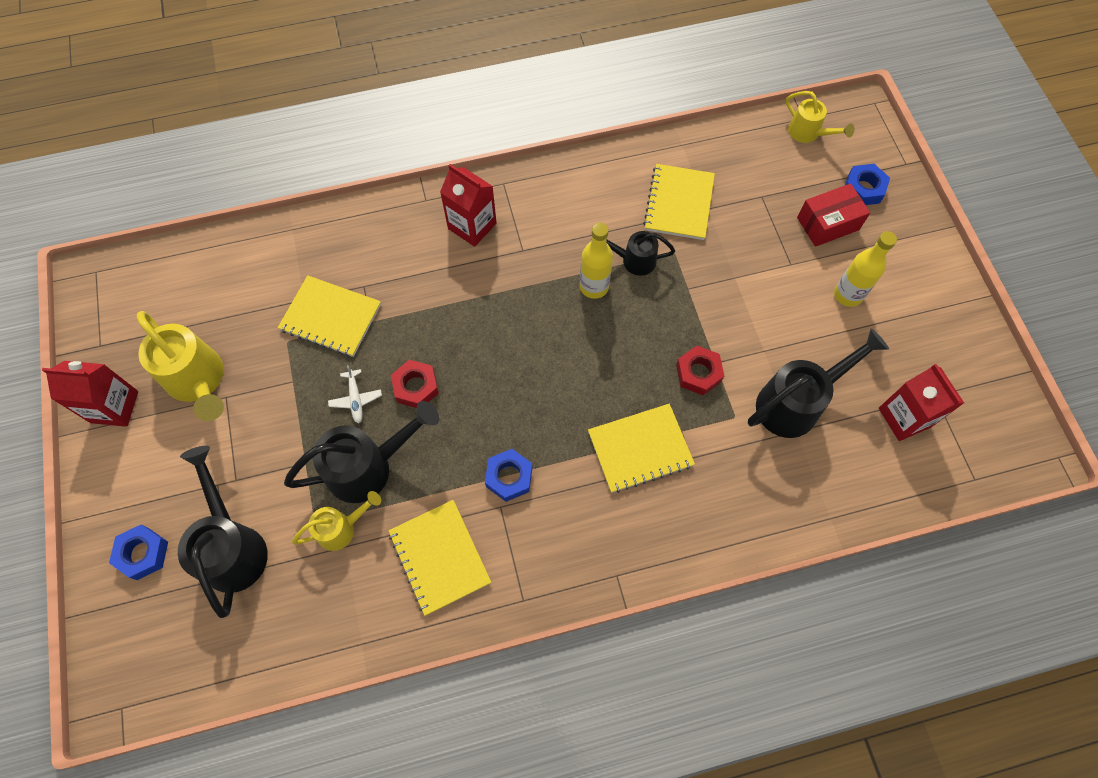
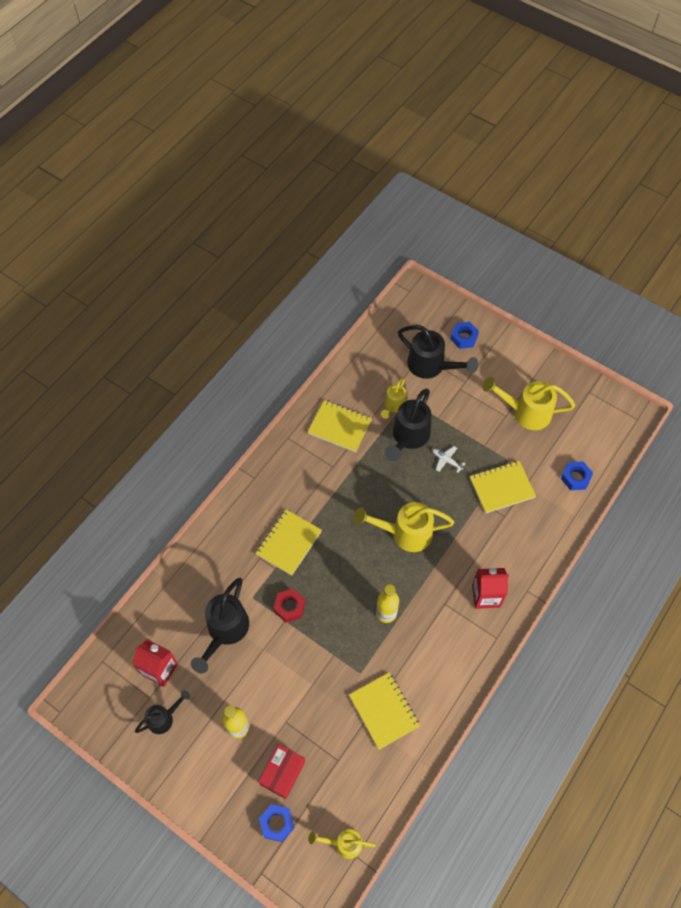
camera: 140 degrees right, 5 degrees down
(114, 407) = (547, 375): red carton -> none
(416, 387) = (424, 488): red nut -> none
(491, 353) = (405, 533): none -> yellow watering can
(509, 477) = (340, 482): blue nut -> blue nut (575, 478)
(633, 260) = (378, 648): black watering can -> black watering can (164, 718)

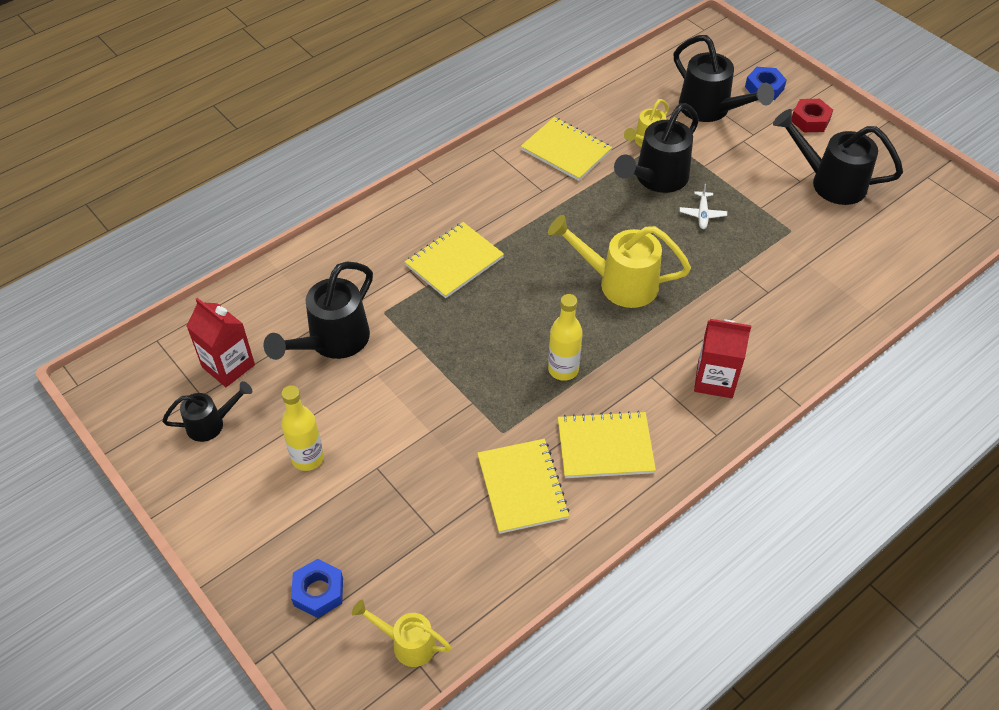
camera: 15 degrees right, 10 degrees down
(282, 773) = (349, 530): red box -> none
(289, 607) = (430, 333): red nut -> red nut (810, 120)
(446, 460) = (702, 214): white plane -> white plane turned 135 degrees counterclockwise
(502, 488) = (773, 259): yellow notebook -> yellow notebook (605, 447)
(526, 412) = (830, 182): yellow watering can -> black watering can
(575, 478) = (885, 269): blue nut -> none

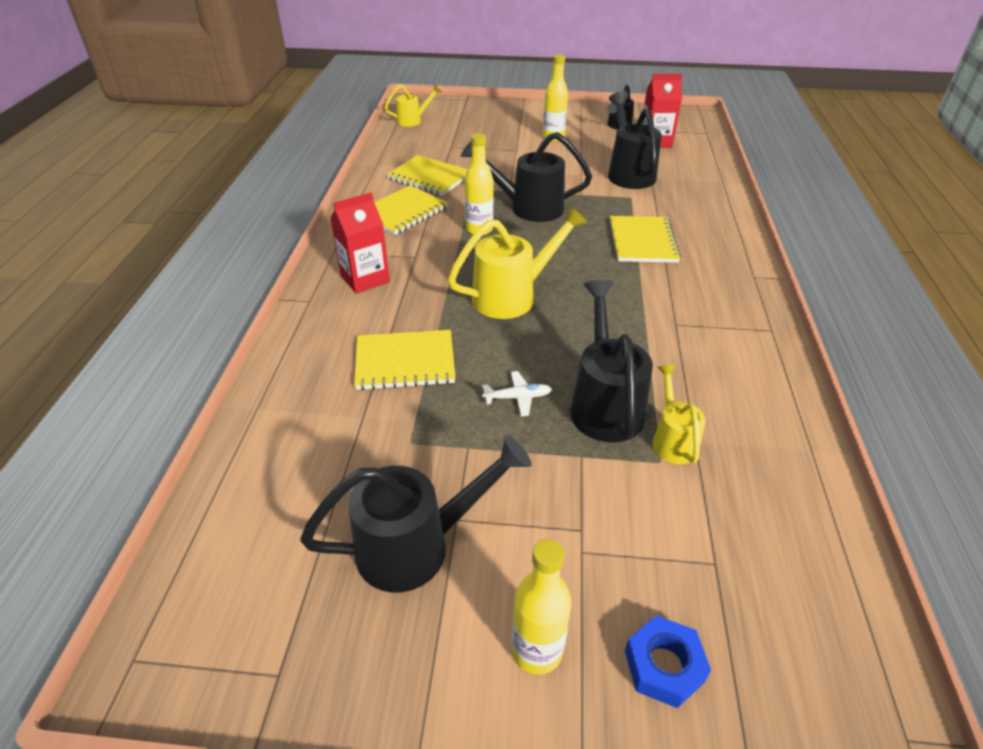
camera: 135 degrees right, 10 degrees down
(318, 592) = (474, 115): blue nut -> none
(566, 151) = (720, 372): yellow notebook -> yellow notebook (405, 362)
(702, 214) = (517, 398): white plane -> white plane turned 120 degrees clockwise
(710, 110) = (674, 549): black watering can -> black watering can (528, 208)
(810, 120) = (537, 650): red nut -> yellow bottle

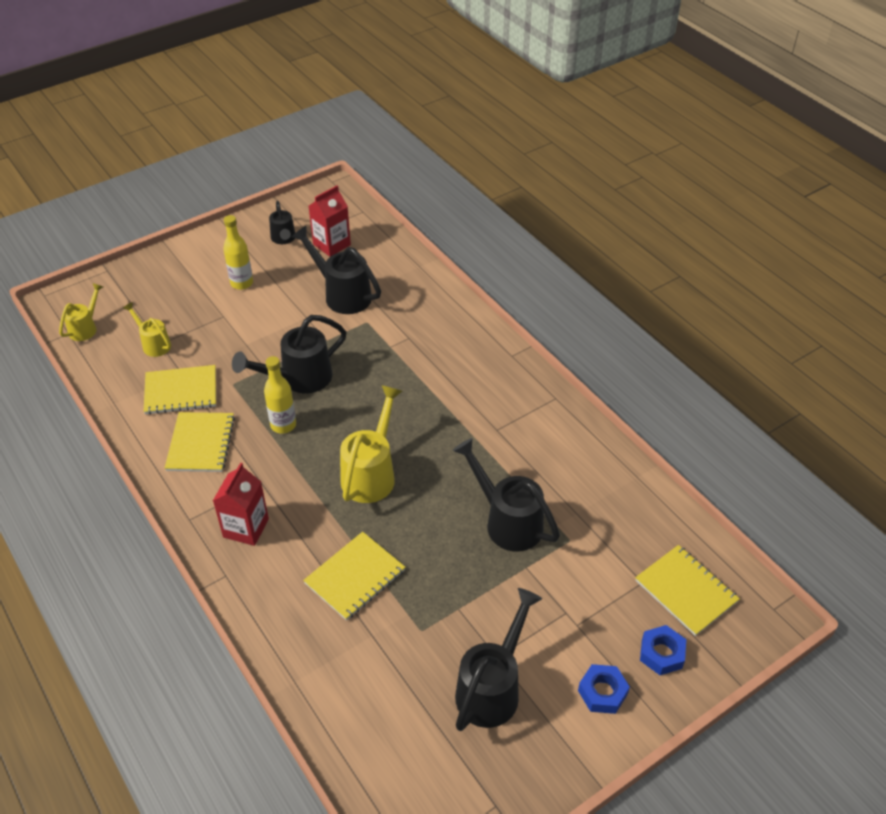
camera: 40 degrees left, 5 degrees up
(517, 398) = (453, 553): white plane -> none
(537, 650) = (602, 692): yellow bottle -> blue nut
(642, 241) = (414, 365): yellow notebook -> yellow notebook (686, 591)
(673, 440) = (564, 520): yellow watering can -> yellow watering can (154, 344)

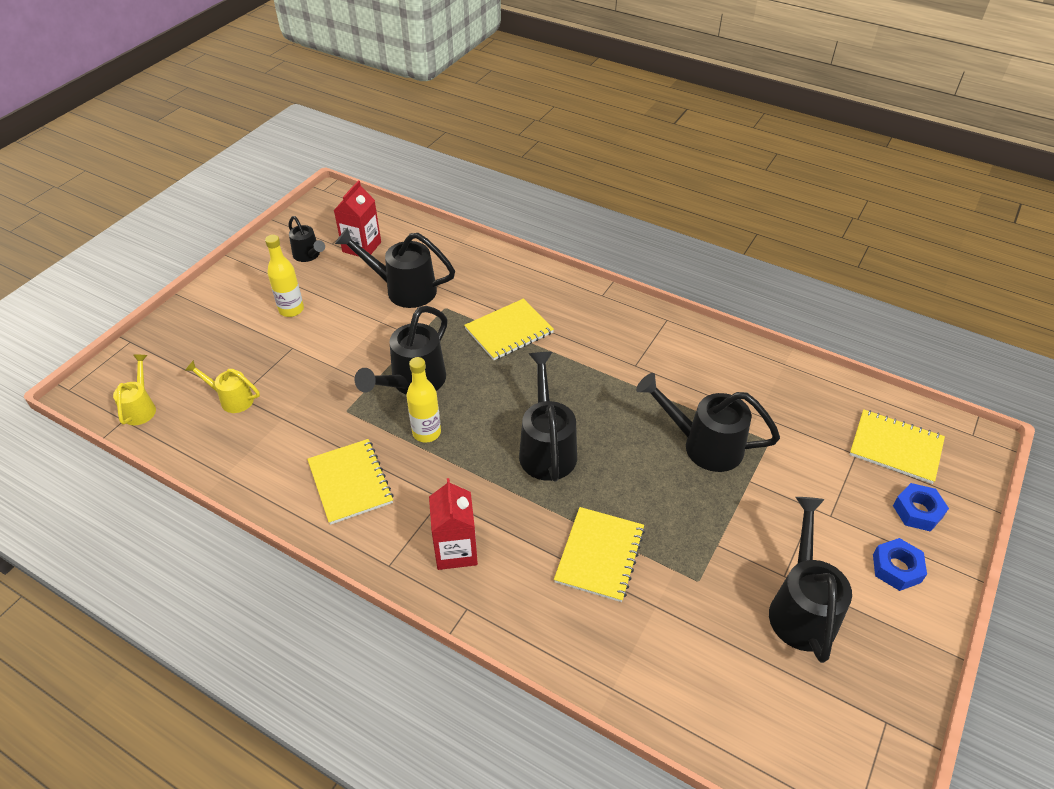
camera: 25 degrees left, 0 degrees up
(181, 391) = (294, 437): yellow notebook -> yellow notebook (509, 331)
(371, 473) = (547, 448): yellow watering can -> black watering can

